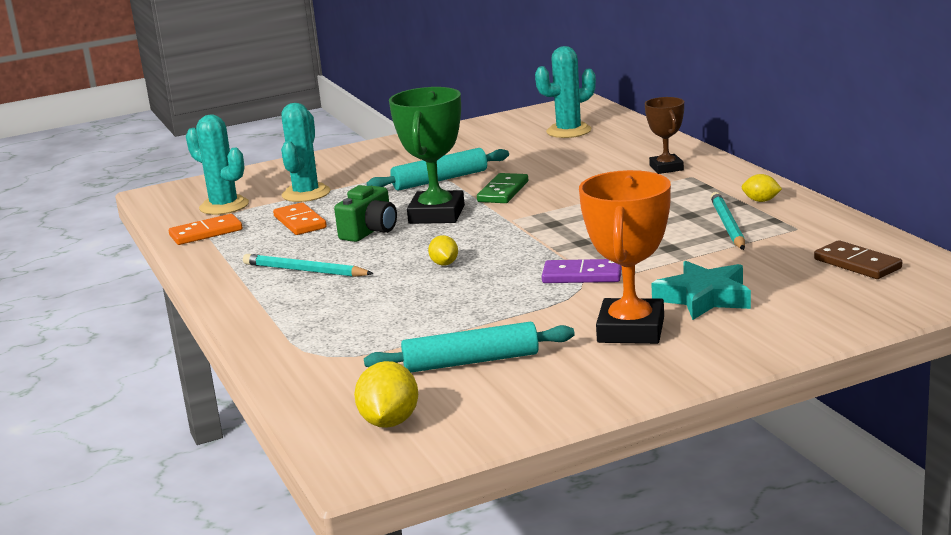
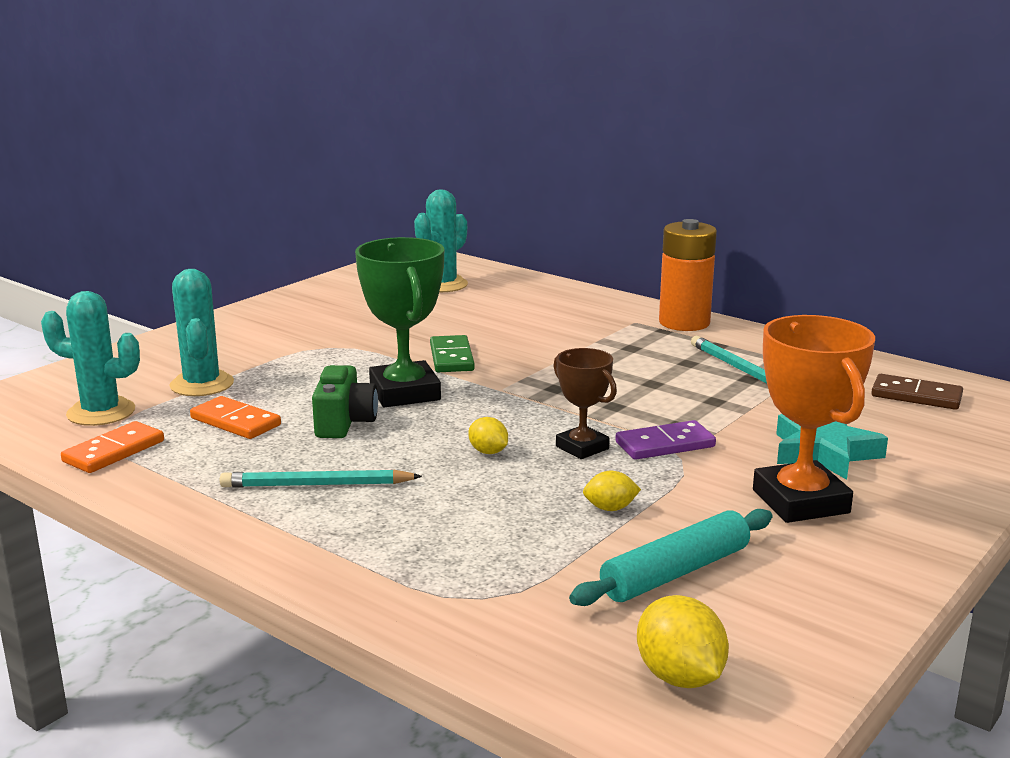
camera: 30 degrees left, 0 degrees up
(440, 180) = (358, 351): turquoise rolling pin -> none
(666, 168) = (598, 315): brown trophy -> brown trophy (582, 447)
(733, 181) = (684, 323): none -> orange battery
(761, 201) = (738, 341): yellow lemon -> yellow lemon (610, 508)

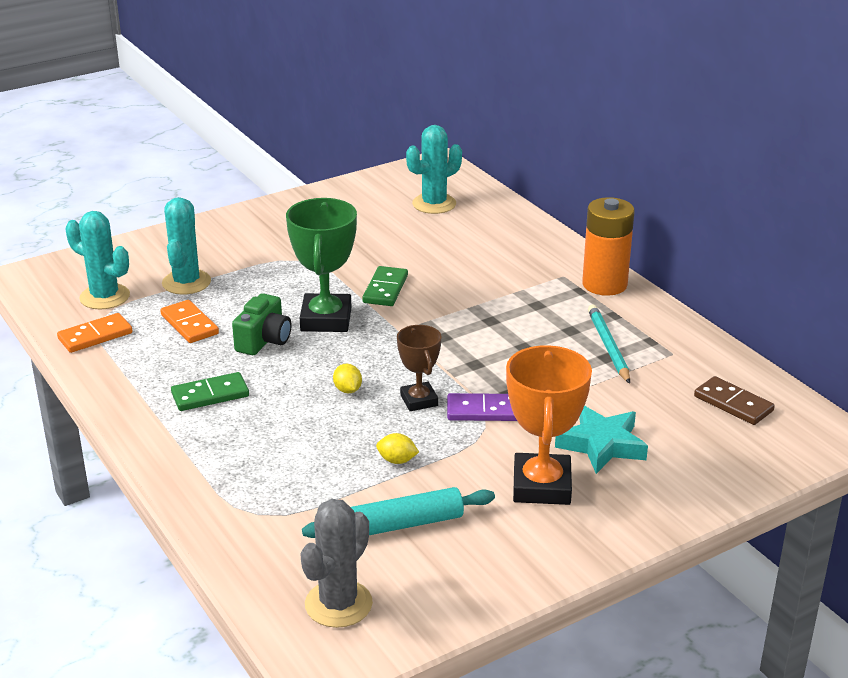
camera: 20 degrees right, 10 degrees up
(316, 485) = (210, 395): turquoise pencil -> green domino
(679, 677) = (338, 604): yellow lemon -> grey cactus

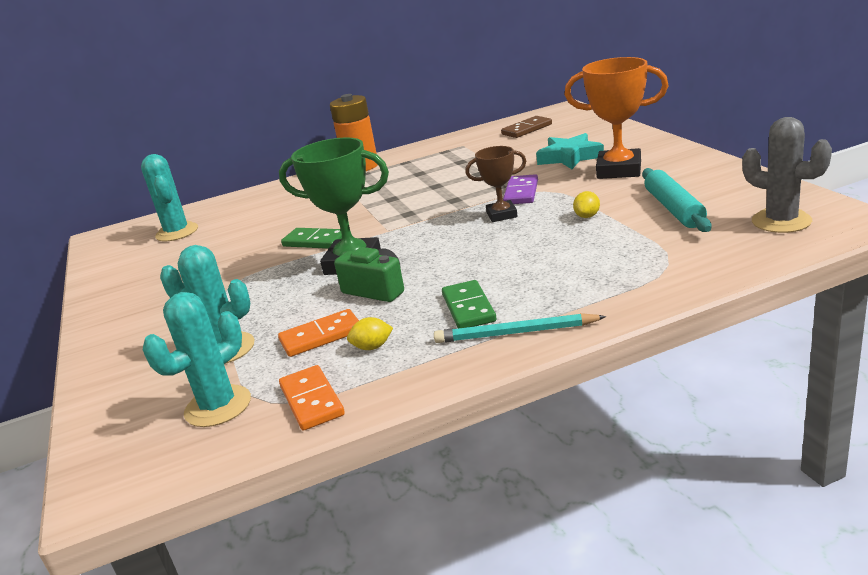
camera: 75 degrees left, 5 degrees down
(347, 390) = (478, 243): yellow lemon -> yellow lemon (372, 347)
(608, 346) = (446, 161): turquoise pencil -> turquoise pencil (515, 333)

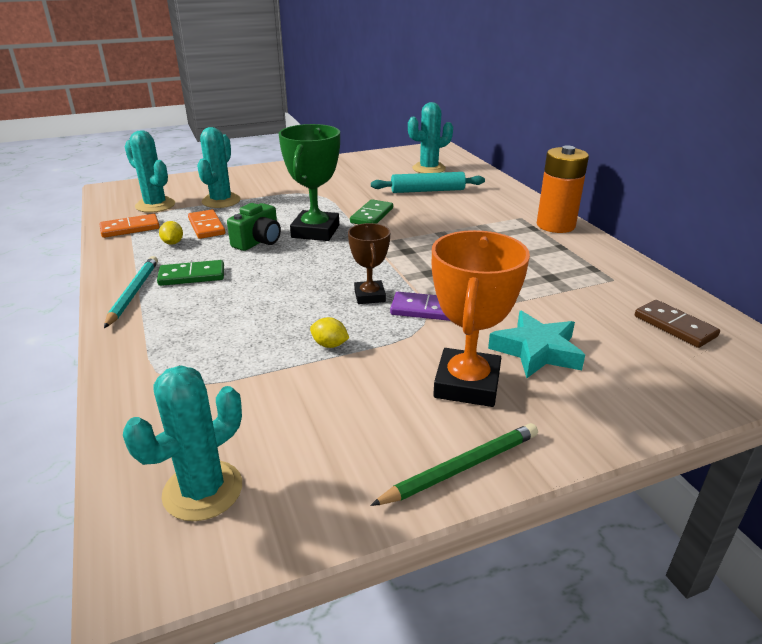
camera: 85 degrees right, 5 degrees up
(674, 209) = (307, 408): turquoise rolling pin -> turquoise rolling pin (427, 190)
(703, 163) = (461, 467): none -> green pencil
(781, 221) = (203, 490): grey cactus -> turquoise cactus

